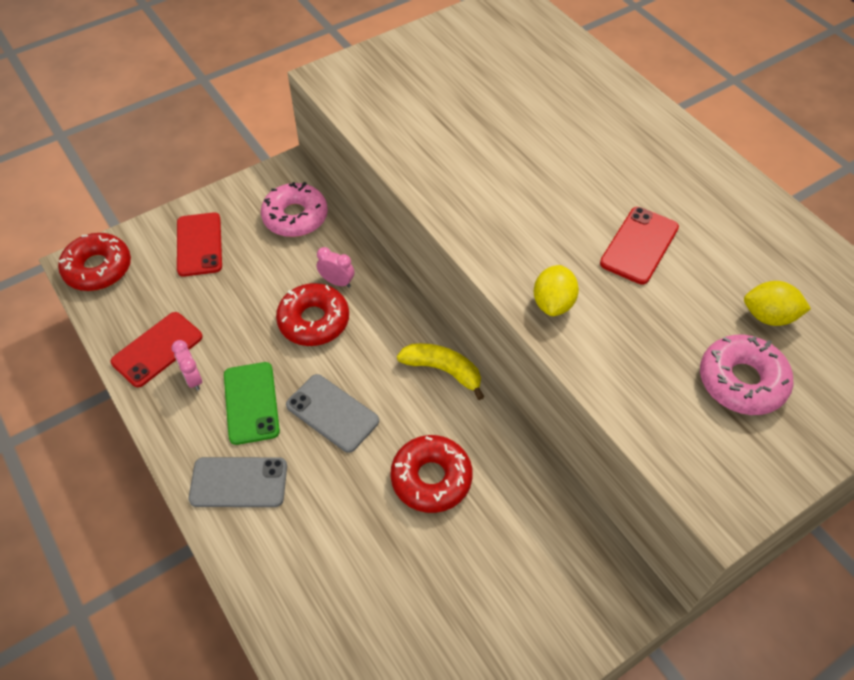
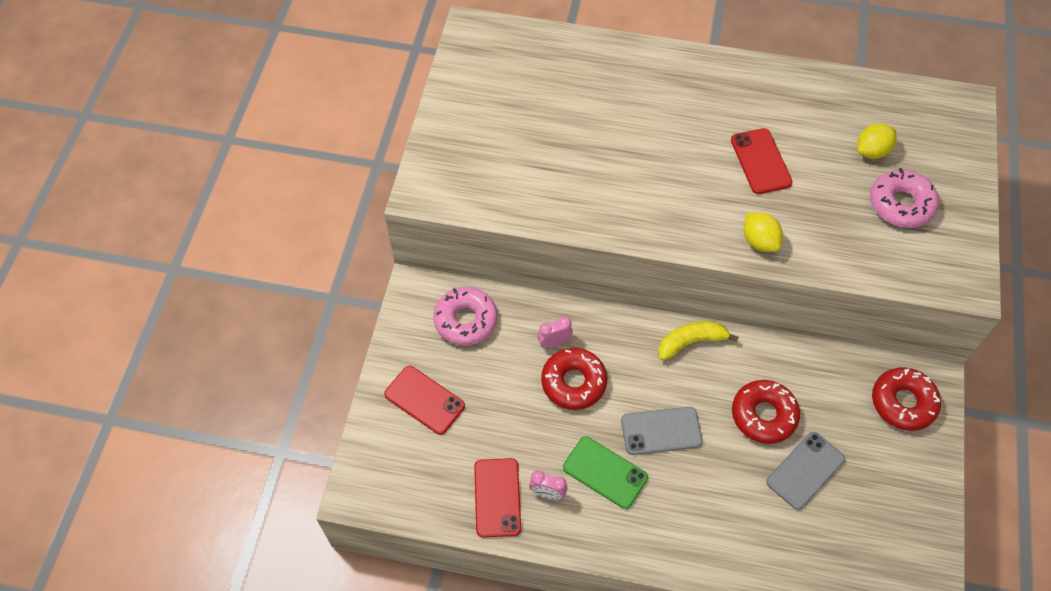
camera: 45 degrees left, 5 degrees up
(98, 268) = (374, 483): red donut -> red donut (903, 402)
(238, 482) = (662, 527): grey phone -> grey phone (805, 470)

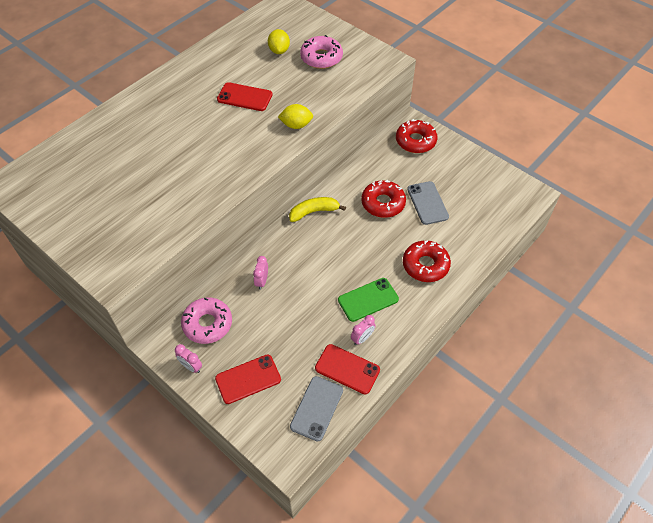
camera: 60 degrees left, 5 degrees down
(406, 336) = (191, 366): none -> pink clock
(573, 382) = (297, 285): red donut -> red donut (425, 265)
(661, 431) = (360, 257): grey phone -> grey phone (317, 408)
(691, 342) = (314, 212): yellow banana -> yellow banana turned 60 degrees clockwise

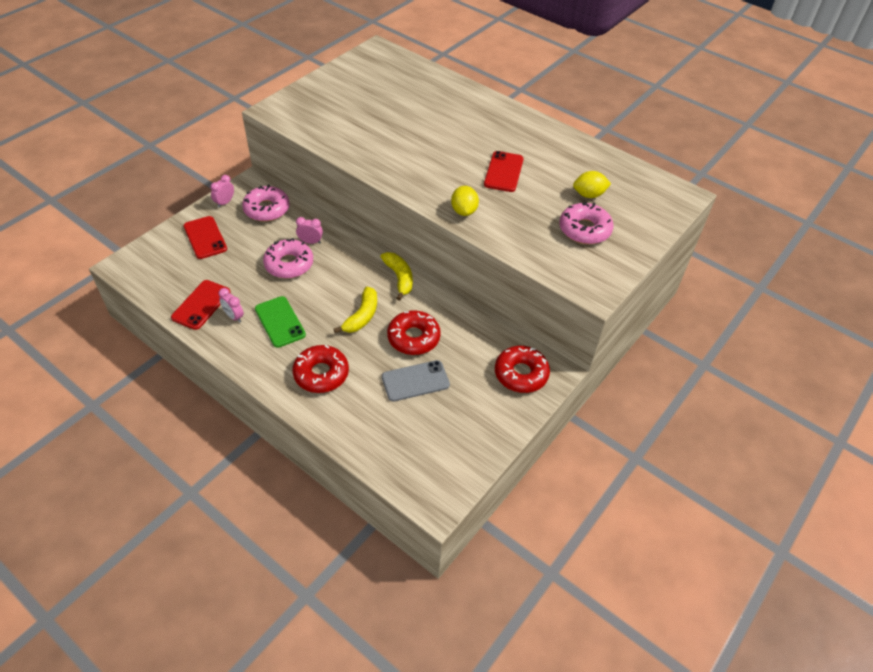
camera: 85 degrees right, 5 degrees down
(292, 297) = (289, 264): none -> pink donut
(317, 408) = (165, 283): grey phone -> none
(360, 238) = (362, 316): none -> yellow banana

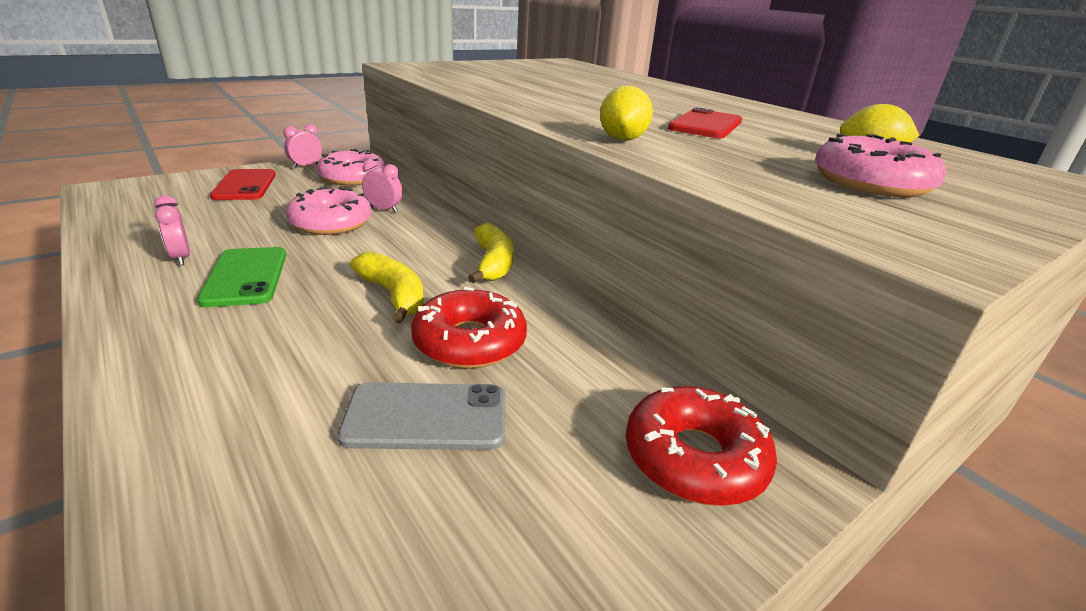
camera: 15 degrees right, 20 degrees down
(201, 305) = (150, 238): red phone -> none
(321, 374) = (237, 361): red donut -> none
(362, 316) = (393, 295): yellow banana -> yellow banana turned 75 degrees counterclockwise

